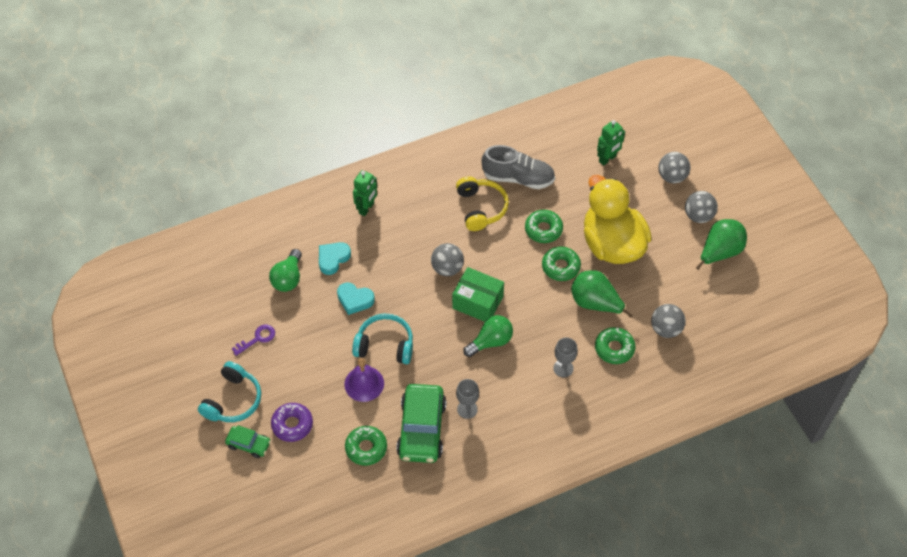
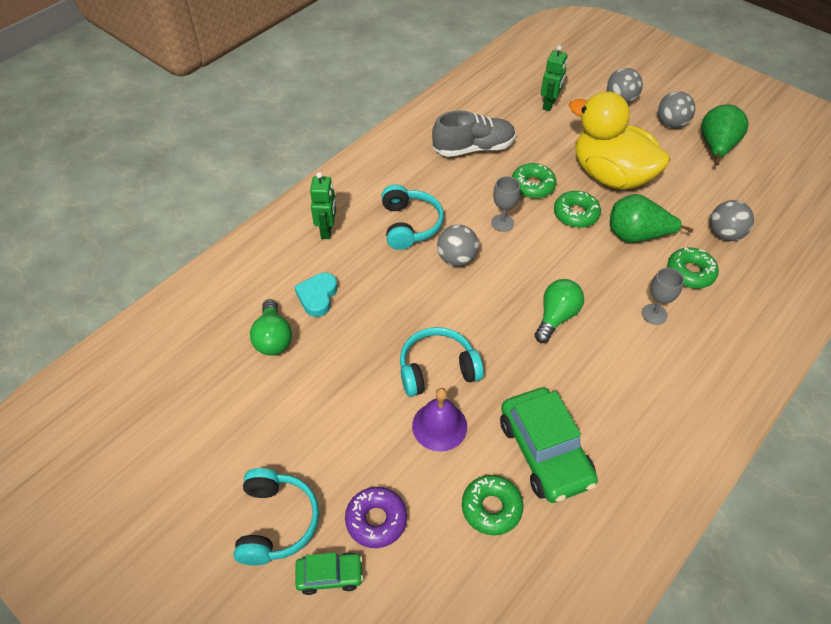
camera: 25 degrees left, 5 degrees down
(257, 338) = (270, 426): purple key -> none
(355, 300) = (370, 332): turquoise heart -> none
(429, 227) = (410, 225): none -> turquoise headphones
(467, 409) = (582, 404): grey goblet -> grey goblet (502, 223)
(477, 302) = (513, 281): green box -> none
(481, 208) = (454, 188): yellow headphones -> none

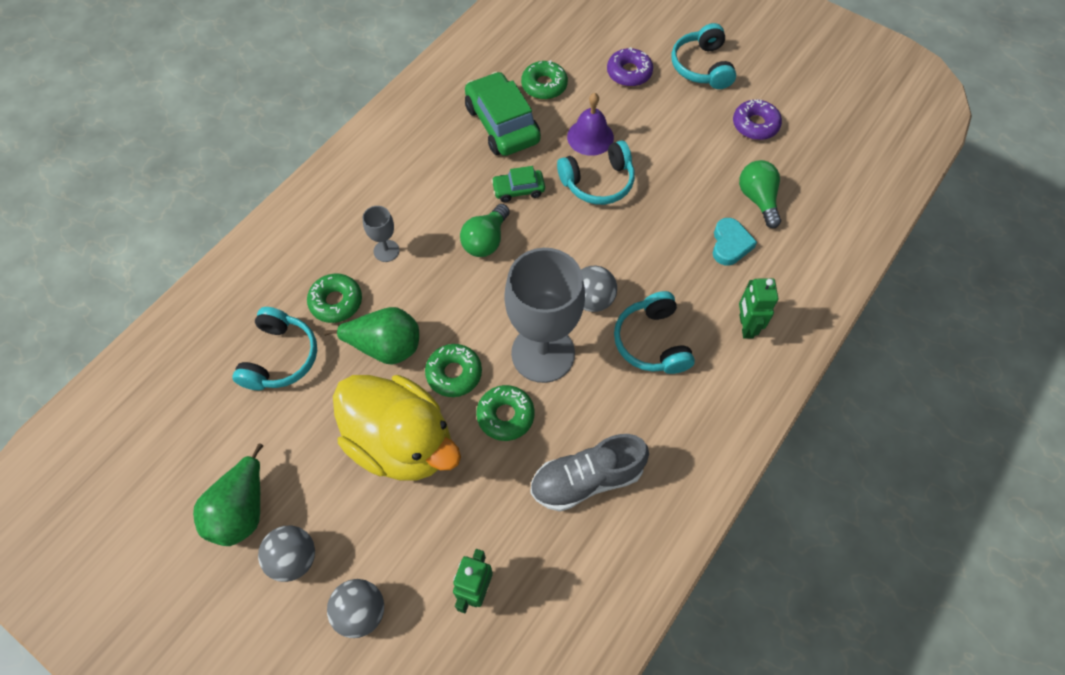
camera: 175 degrees right, 10 degrees up
(241, 427) = (755, 125): none -> purple donut
(330, 575) = (654, 41): green car -> green car (518, 190)
(502, 223) = (543, 353): grey goblet -> grey goblet, size x2.31
(725, 234) = (280, 357): grey ball -> turquoise headphones

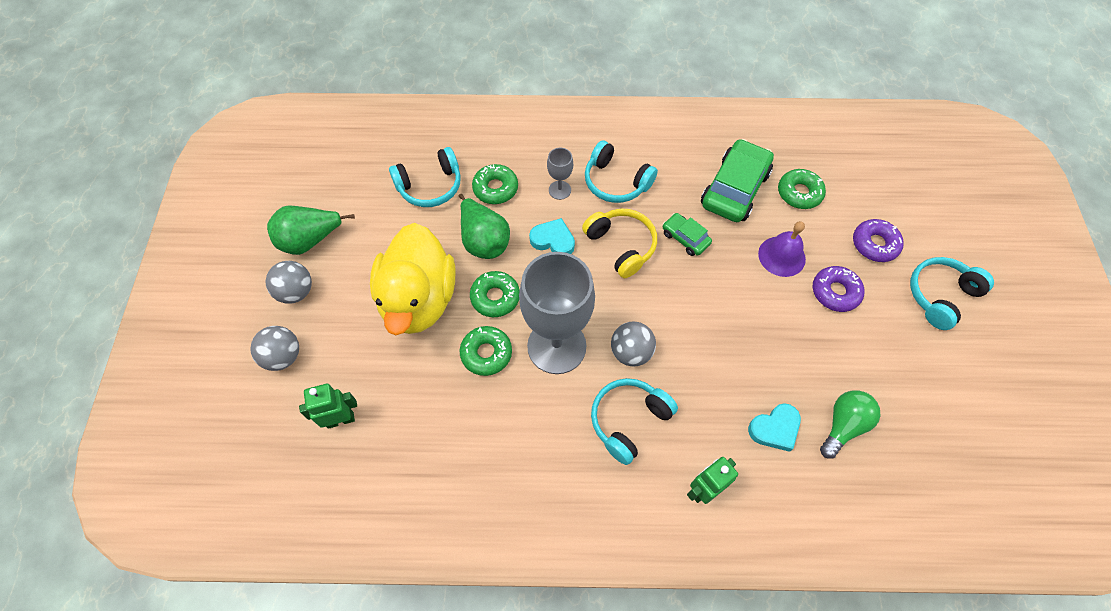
camera: 55 degrees right, 0 degrees up
(435, 289) = (553, 240): none -> turquoise heart
(486, 240) = (621, 246): green light bulb -> yellow headphones
(586, 479) = (474, 444): grey shoe -> none
(598, 182) = (743, 289): turquoise headphones -> turquoise headphones (616, 182)
(755, 125) = (922, 377): purple donut -> purple donut (835, 292)

